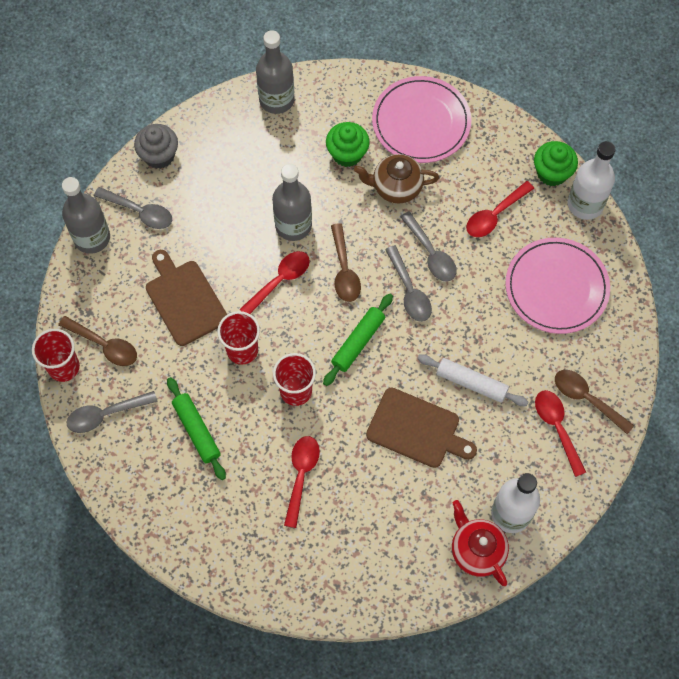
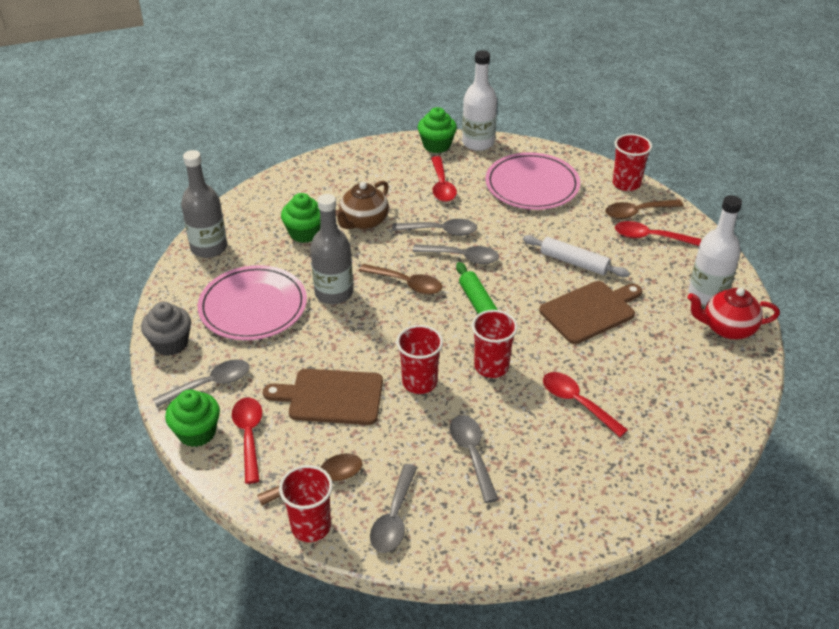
camera: 55 degrees left, 25 degrees down
(92, 238) = (197, 432): grey bottle -> green cupcake
(196, 430) = (472, 454): green rolling pin -> grey spoon
(280, 281) = (377, 326): red spoon -> red spoon (249, 436)
(421, 122) = (323, 184): pink plate -> pink plate (253, 306)
(471, 383) = (574, 262): white rolling pin -> white rolling pin turned 60 degrees clockwise
(625, 366) = (626, 184): none -> red cup

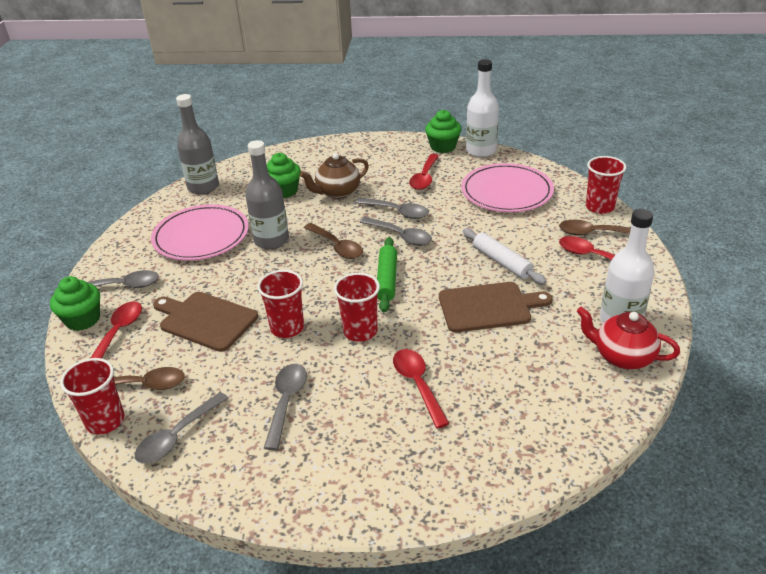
camera: 25 degrees right, 5 degrees down
(170, 343) = (119, 249): grey cupcake -> none

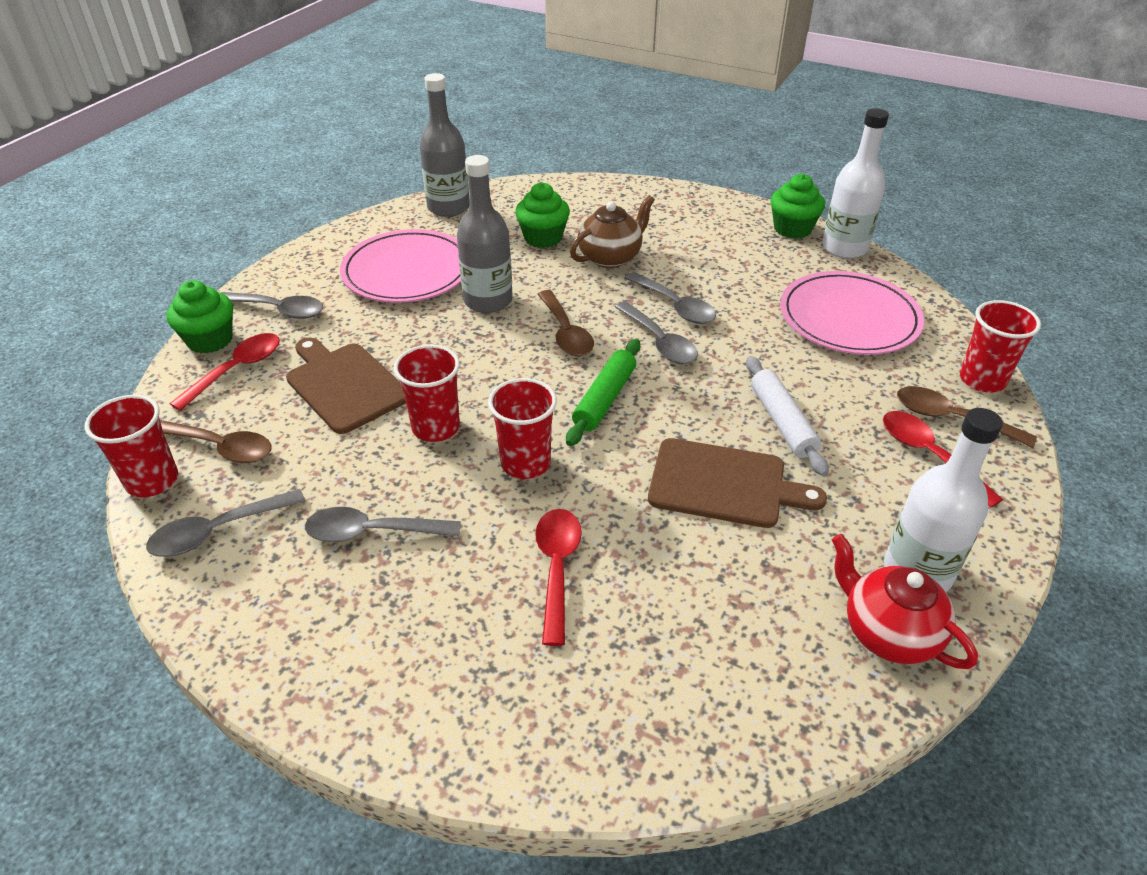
camera: 20 degrees right, 5 degrees up
(286, 402) = (373, 532): grey spoon -> grey spoon turned 120 degrees counterclockwise
(337, 192) = (611, 257): brown teapot -> brown teapot turned 150 degrees clockwise
(424, 177) = (741, 267): red spoon -> none

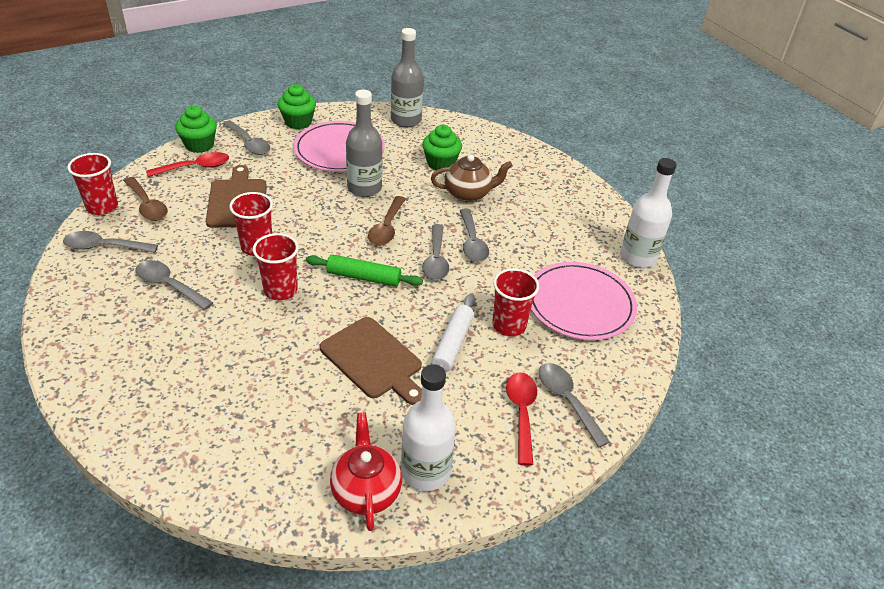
camera: 30 degrees right, 0 degrees up
(557, 568) = (234, 353): red spoon -> none
(605, 399) = (364, 277): green rolling pin -> green rolling pin turned 45 degrees clockwise
(792, 229) = (616, 228): green cupcake -> green cupcake (298, 122)
(951, 418) = (567, 401): brown spoon -> grey spoon
(982, 380) = (623, 389): red cup -> red cup (509, 325)

